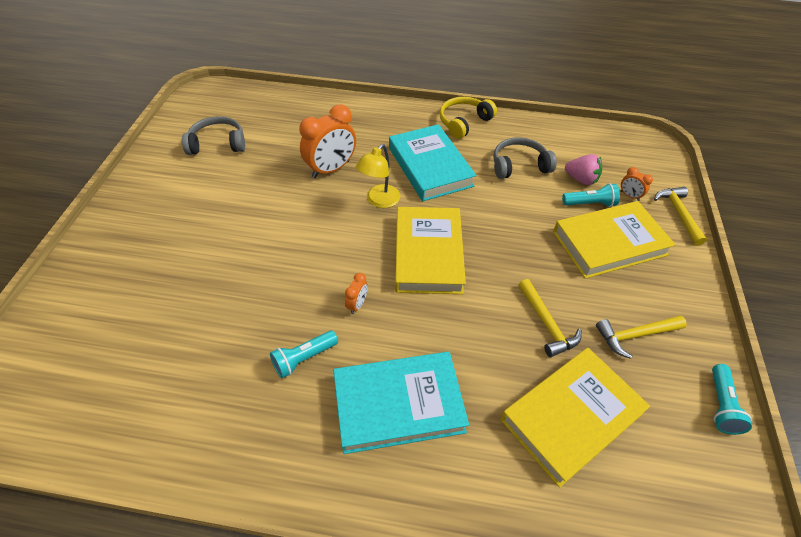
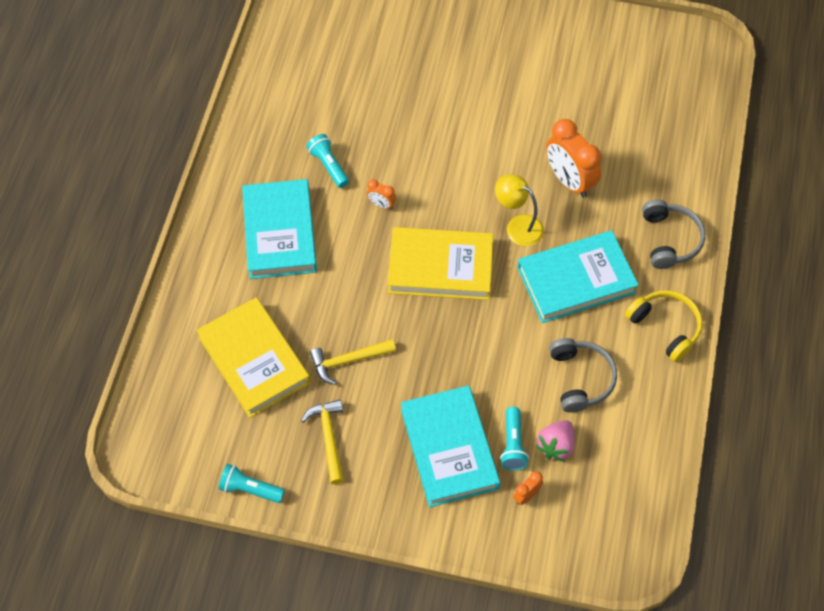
camera: 95 degrees right, 10 degrees up
(217, 143) = (610, 72): grey headphones -> grey headphones (670, 239)
(609, 243) = (449, 448): yellow book -> turquoise book
(678, 214) = (495, 544): yellow hammer -> none

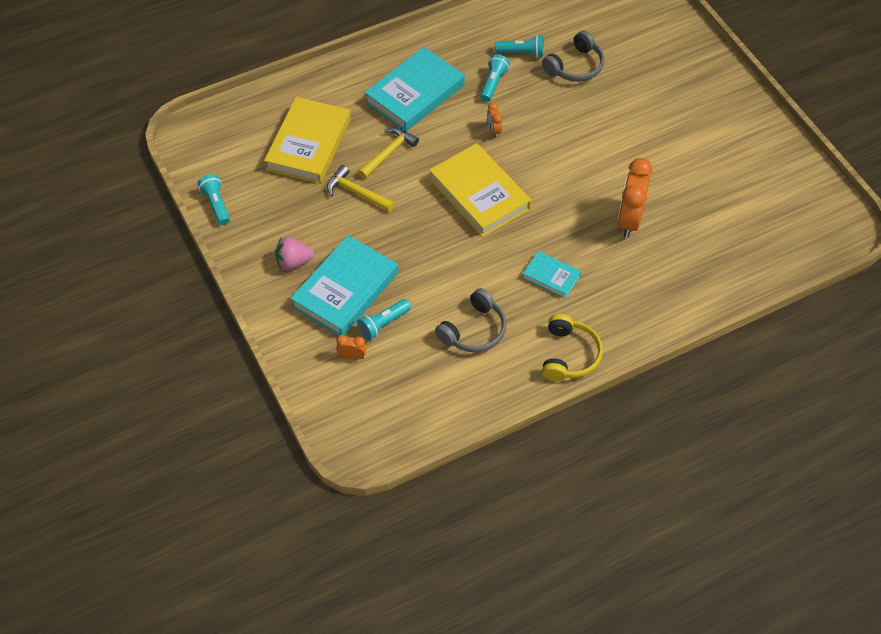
camera: 50 degrees right, 5 degrees down
(316, 119) = (521, 53): none -> turquoise flashlight
(329, 437) = (291, 220): yellow hammer -> yellow hammer (389, 153)
(518, 226) = (559, 215): yellow lamp -> none
(556, 446) = (406, 349): pink strawberry -> pink strawberry (293, 262)
(576, 280) = (551, 277): turquoise book -> turquoise book, size x0.52
(670, 239) = (647, 312): grey headphones -> grey headphones (575, 66)

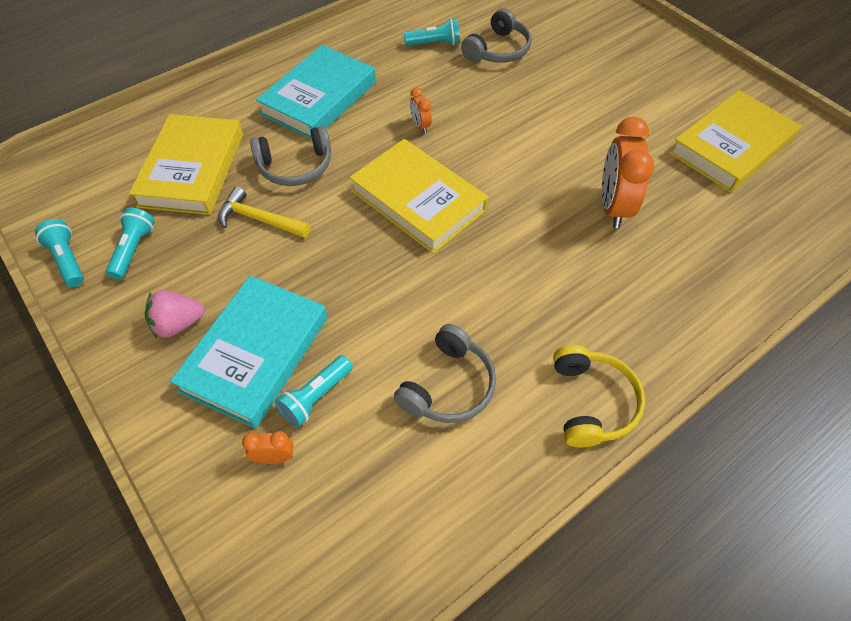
camera: 10 degrees left, 0 degrees up
(389, 153) = (295, 167): yellow hammer -> grey headphones
(493, 83) = (409, 77): turquoise flashlight -> turquoise flashlight (133, 250)
(551, 277) = (536, 293): turquoise book -> none
(743, 183) = (731, 147): none -> yellow book

